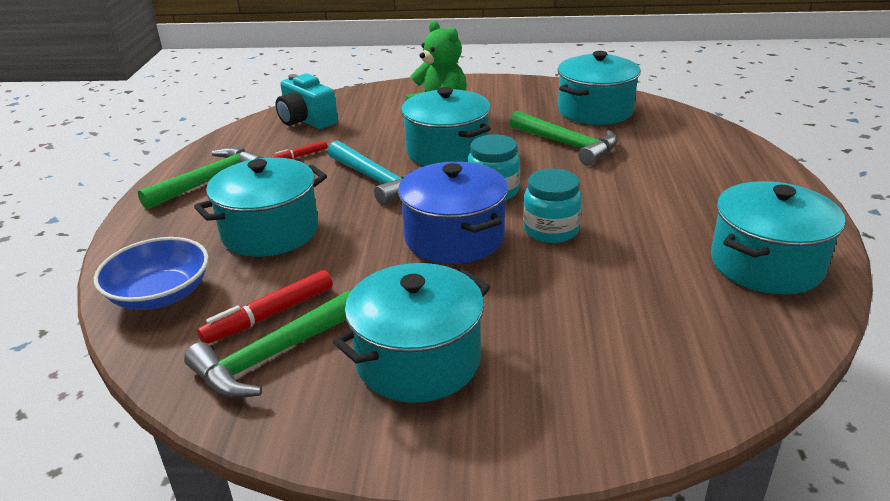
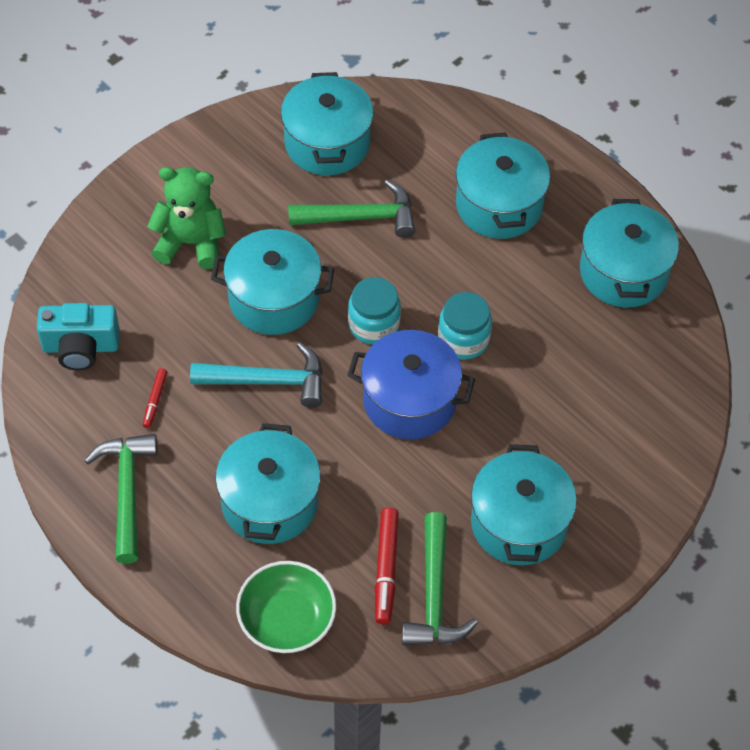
camera: 50 degrees left, 25 degrees up
(160, 294) = (286, 619): blue bowl -> green bowl
(690, 182) = (499, 205): none -> turquoise pot

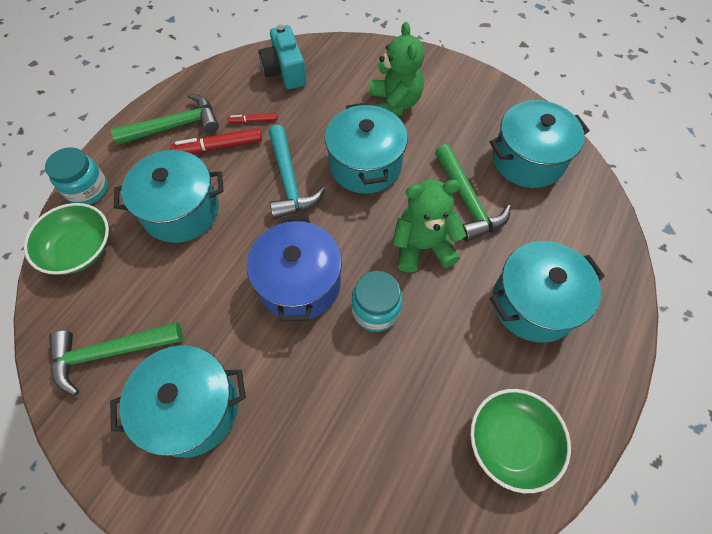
camera: 75 degrees right, 5 degrees up
(374, 324) = (366, 237): turquoise jar -> turquoise jar (88, 190)
(386, 569) = (131, 308): red marker -> red marker (218, 147)
(403, 276) = (422, 246): none -> green teddy bear
(623, 272) = (511, 442): turquoise pot -> green bowl

